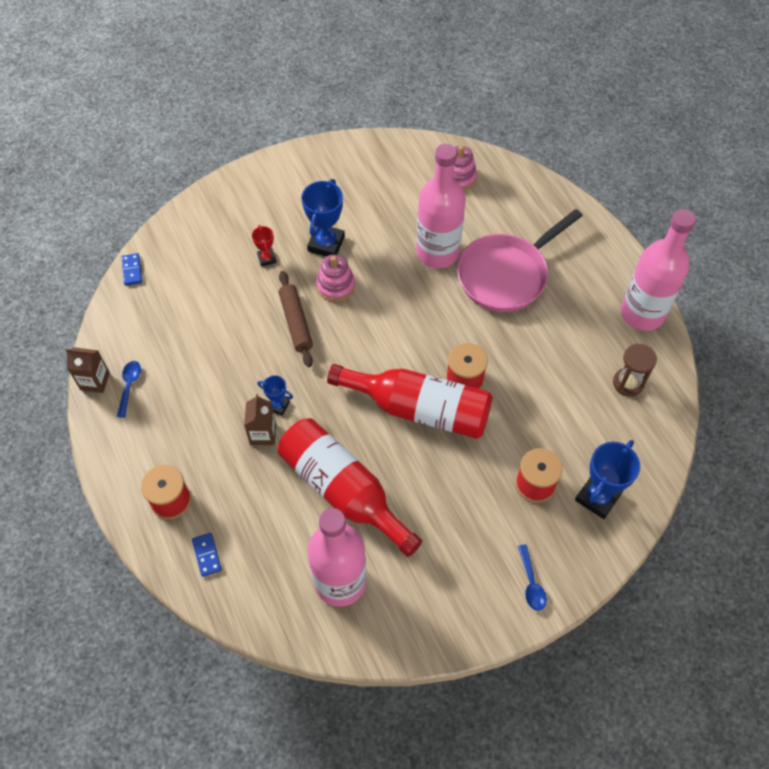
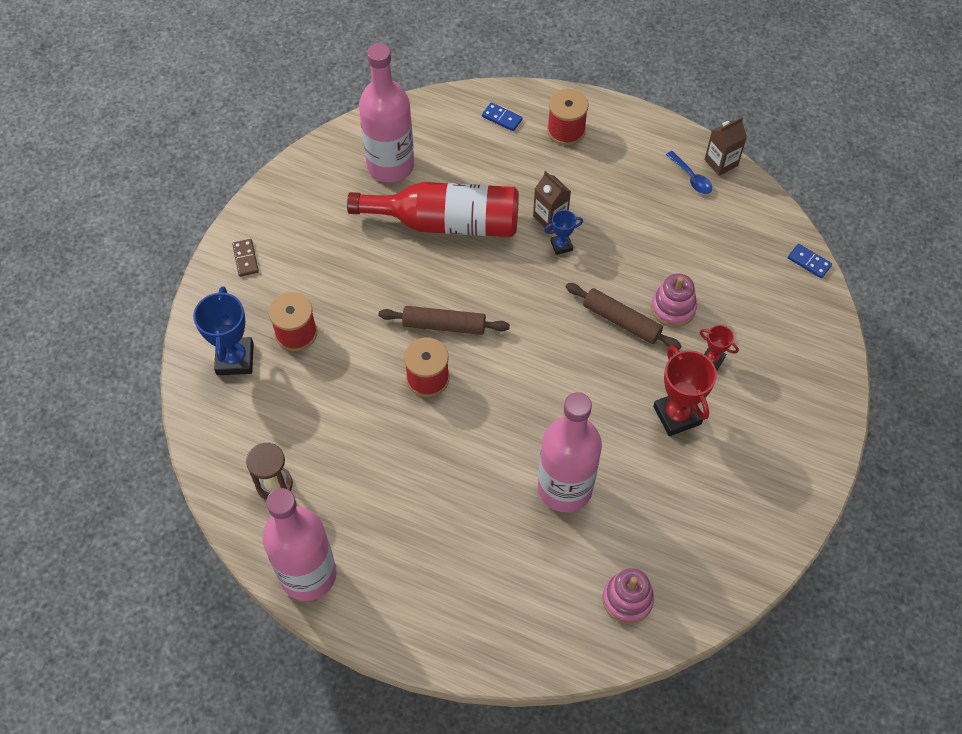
camera: 140 degrees right, 0 degrees up
(326, 244) = (677, 415): blue trophy -> red trophy
(335, 286) = (624, 380): pink stacking toy -> pink stacking toy (673, 308)
(419, 409) = (444, 325): red bottle -> brown rolling pin
(506, 274) = (477, 516): pink pan -> none
(531, 583) = (245, 259): blue spoon -> brown domino

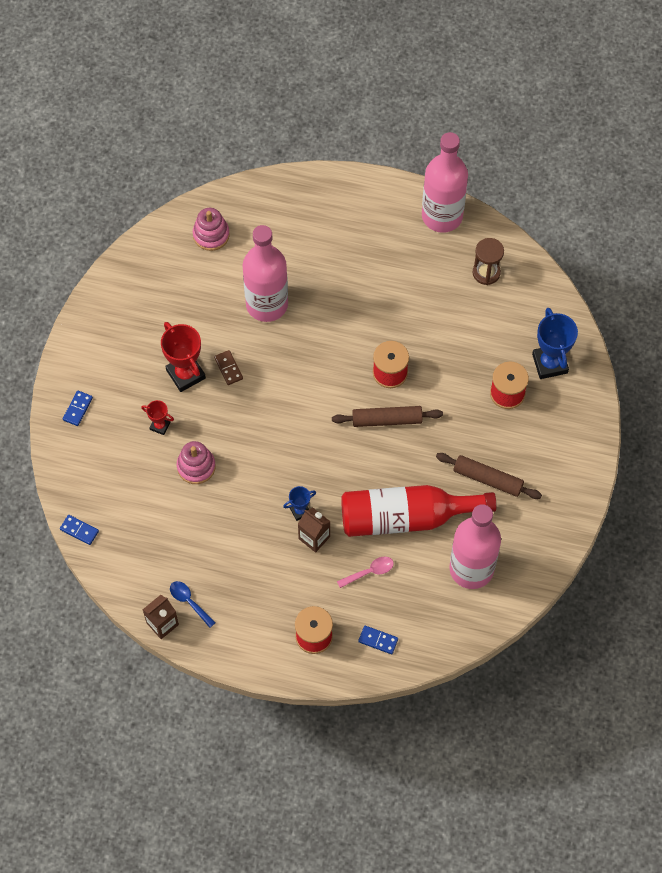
camera: 170 degrees right, 5 degrees up
(245, 259) = (572, 453): brown domino -> brown domino (228, 368)
(497, 178) = (369, 572): none -> pink spoon
(621, 321) = (238, 448): brown rolling pin -> brown rolling pin (487, 479)
(812, 394) = (77, 409): none -> blue domino

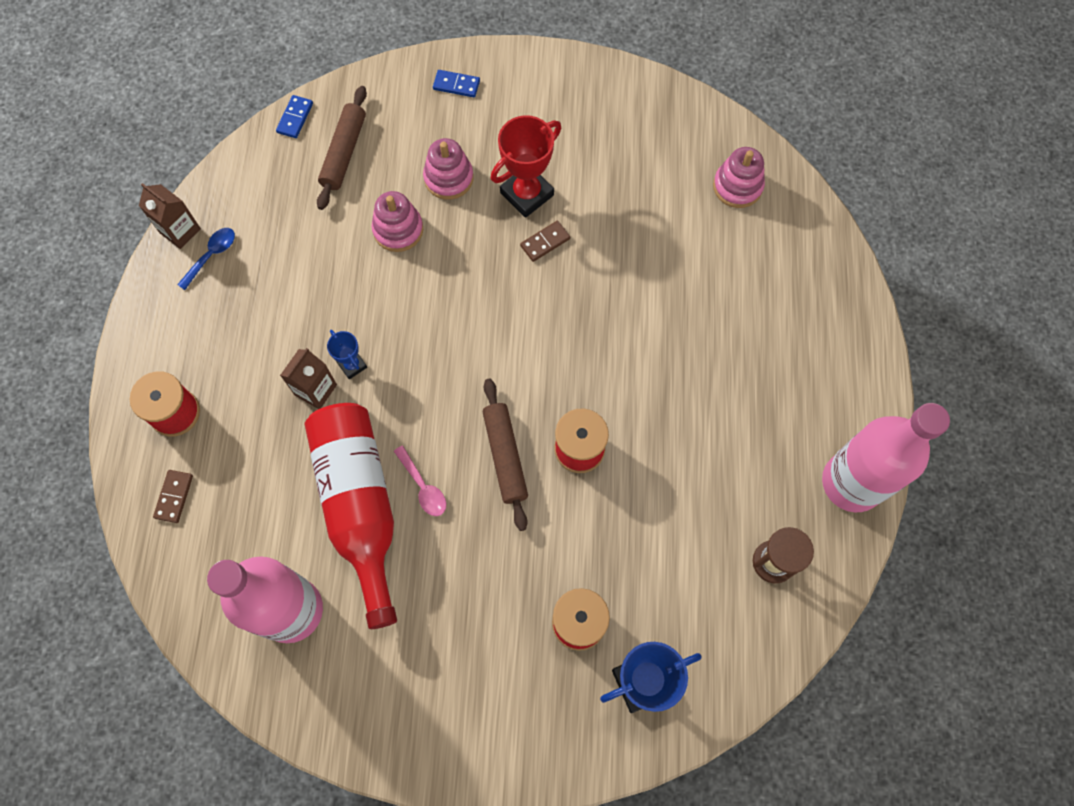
camera: 80 degrees right, 5 degrees up
(160, 426) = (448, 178): red trophy -> pink stacking toy
(267, 304) = (650, 272): pink bottle -> none
(369, 572) = (273, 469): pink spoon -> pink spoon (423, 487)
(378, 640) = (174, 497): blue domino -> brown domino
(487, 479) = (434, 613): brown rolling pin -> brown rolling pin (344, 152)

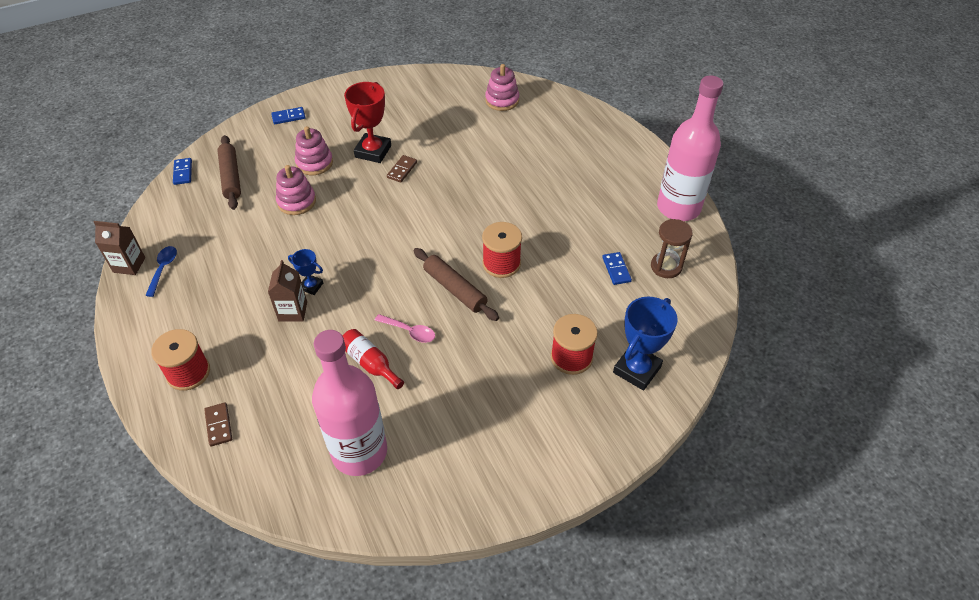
camera: 30 degrees left, 20 degrees down
(360, 505) = (370, 363): red bottle -> red bottle, size x0.45
(709, 532) = (616, 269): none -> blue domino

